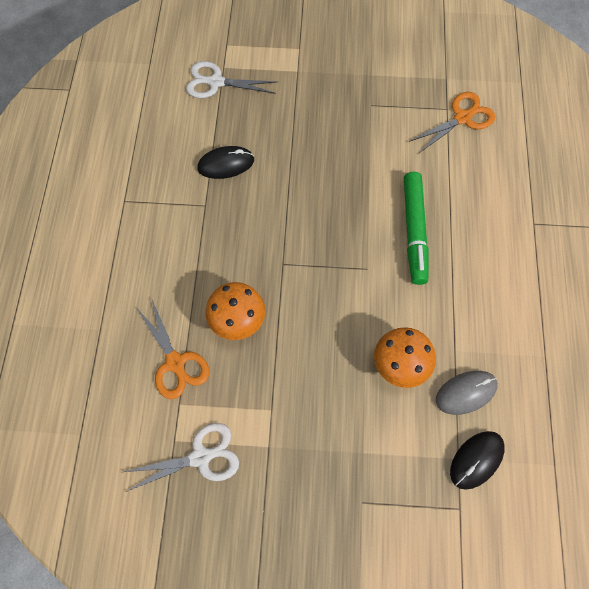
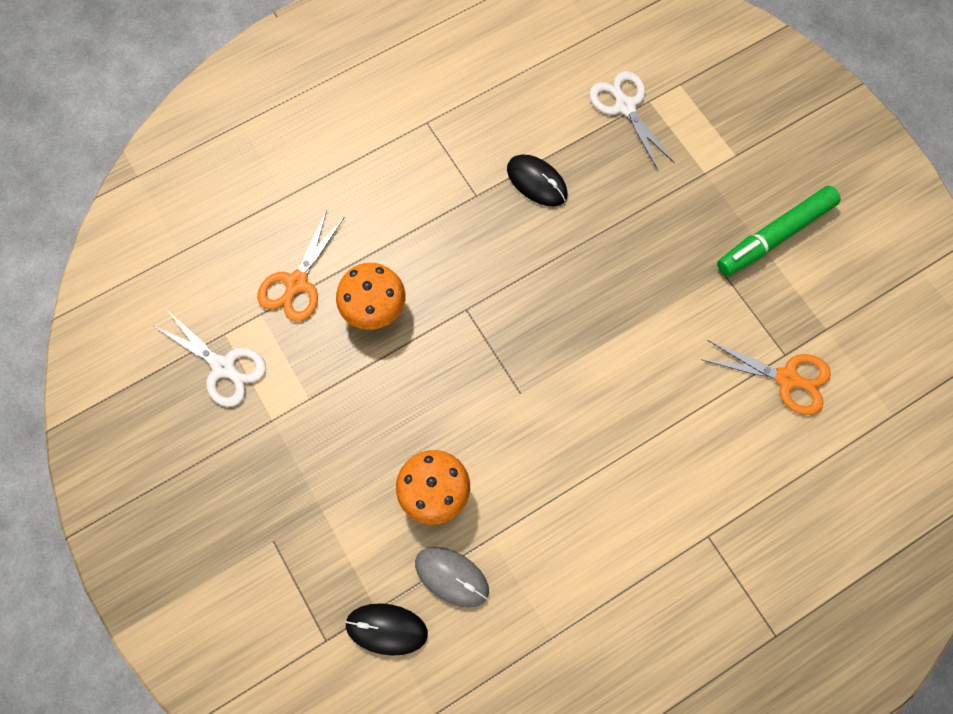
camera: 55 degrees right, 5 degrees up
(414, 231) = (600, 414): green marker -> green marker (775, 236)

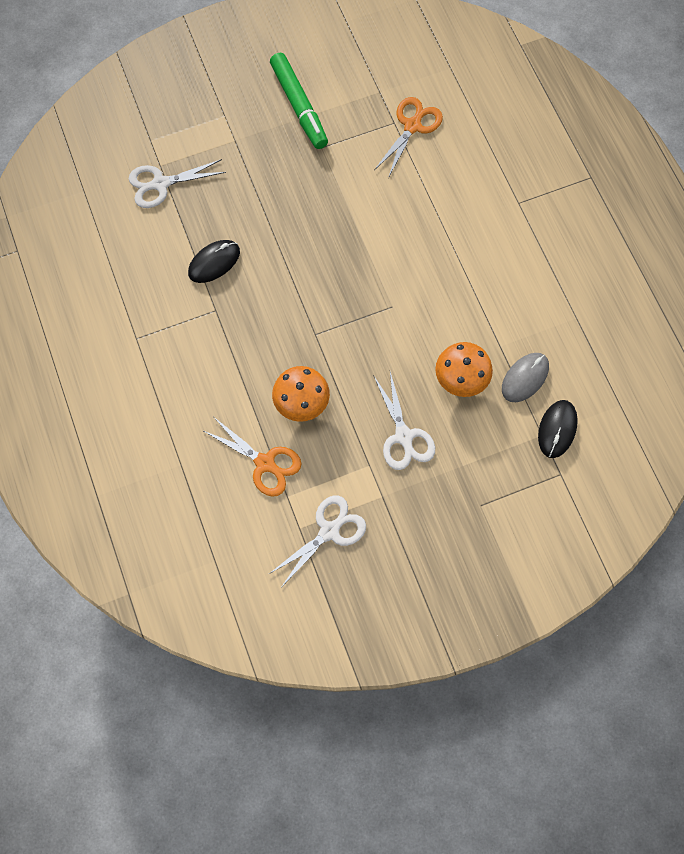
camera: 80 degrees left, 0 degrees up
(349, 434) = (404, 437): none -> white scissors

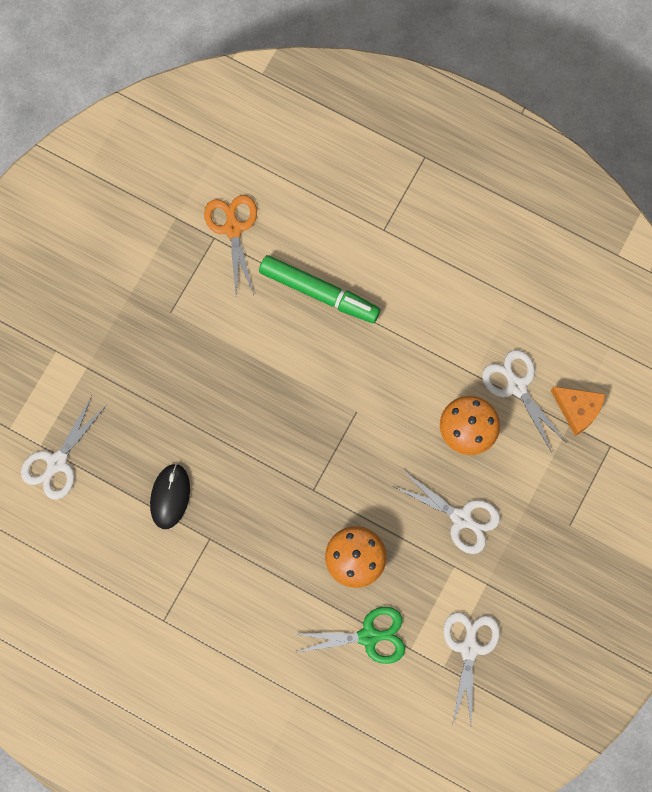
camera: 40 degrees left, 5 degrees up
(265, 463) = (369, 636): orange scissors -> green scissors
(299, 106) = (116, 288): green marker -> green marker (319, 292)
(525, 378) = (516, 386): grey mouse -> white scissors
(557, 429) = (577, 409): black mouse -> orange cheese

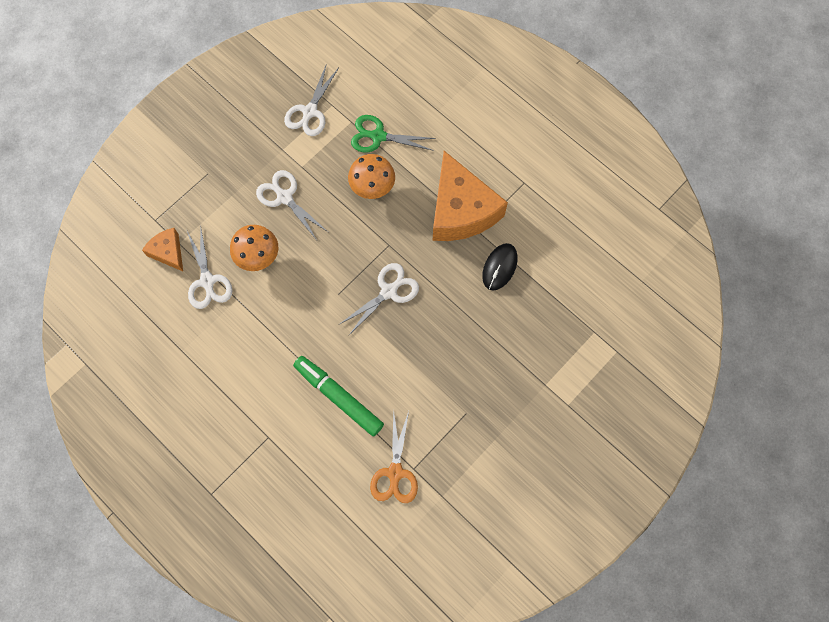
camera: 165 degrees left, 5 degrees down
(57, 463) = (583, 315): white scissors -> white scissors (389, 291)
(235, 560) = (461, 210): none -> orange cheese

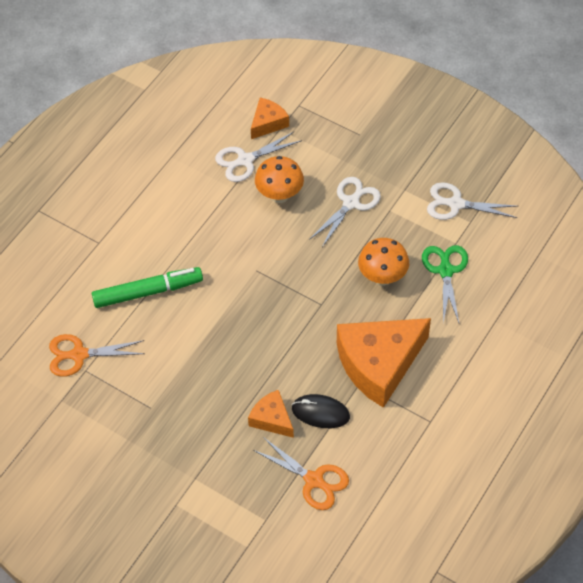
camera: 80 degrees right, 15 degrees down
(338, 397) = (148, 292): green marker -> green marker turned 45 degrees clockwise
(389, 291) = (269, 314): white scissors -> none
(498, 309) = (272, 419): none -> orange cheese
(564, 285) = (314, 480): none -> orange scissors

